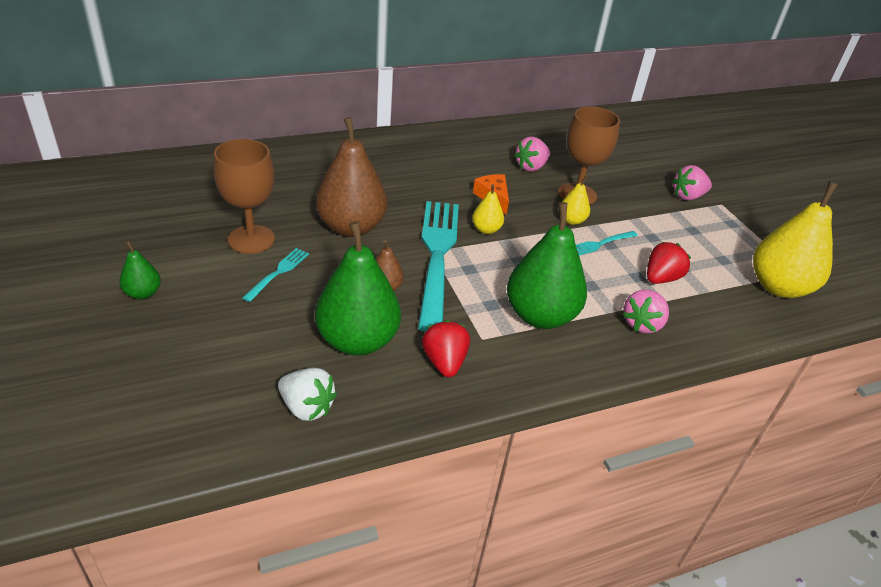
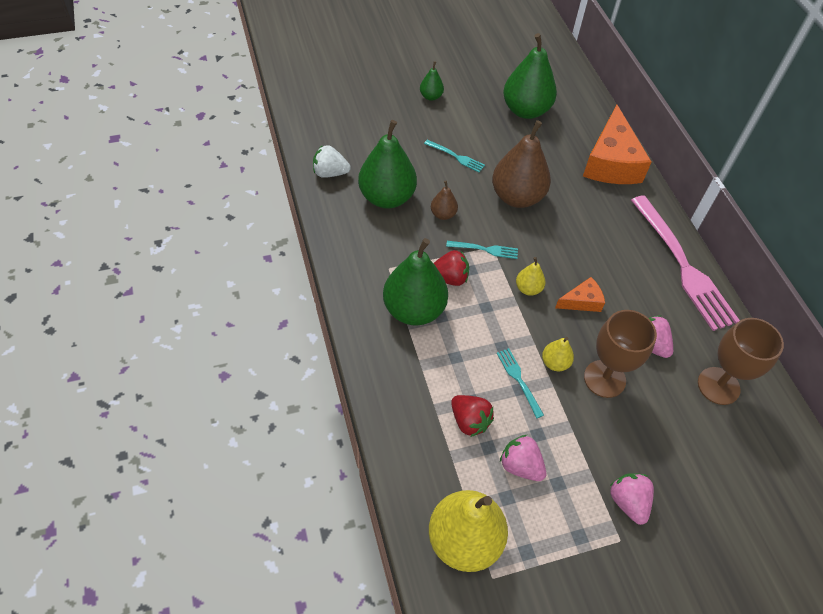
camera: 95 degrees right, 15 degrees up
(194, 209) = (525, 110): none -> green pear
(251, 239) = (493, 141): brown goblet -> brown goblet (718, 386)
(295, 159) = (611, 162): none -> orange cheese
(307, 407) = (330, 173): white strawberry -> white strawberry turned 60 degrees clockwise
(435, 138) = (683, 265): none -> pink fork
(437, 256) = (485, 249): turquoise fork -> turquoise fork, size x0.43
(444, 362) = (365, 243): red strawberry -> red strawberry (449, 278)
(642, 324) = (405, 385): pink strawberry -> pink strawberry (520, 466)

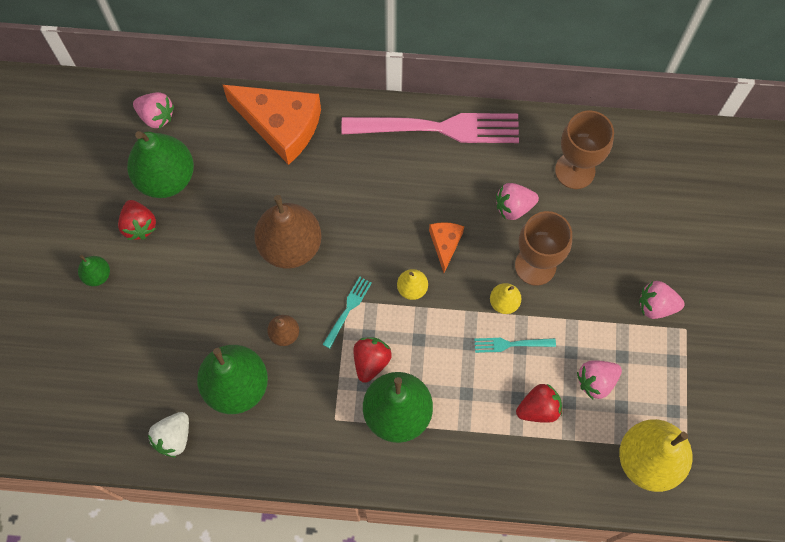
camera: 65 degrees left, 15 degrees up
(456, 156) = (206, 286): turquoise fork -> none
(480, 107) = (139, 225): none -> red strawberry
(569, 91) = (156, 116): none -> pink strawberry

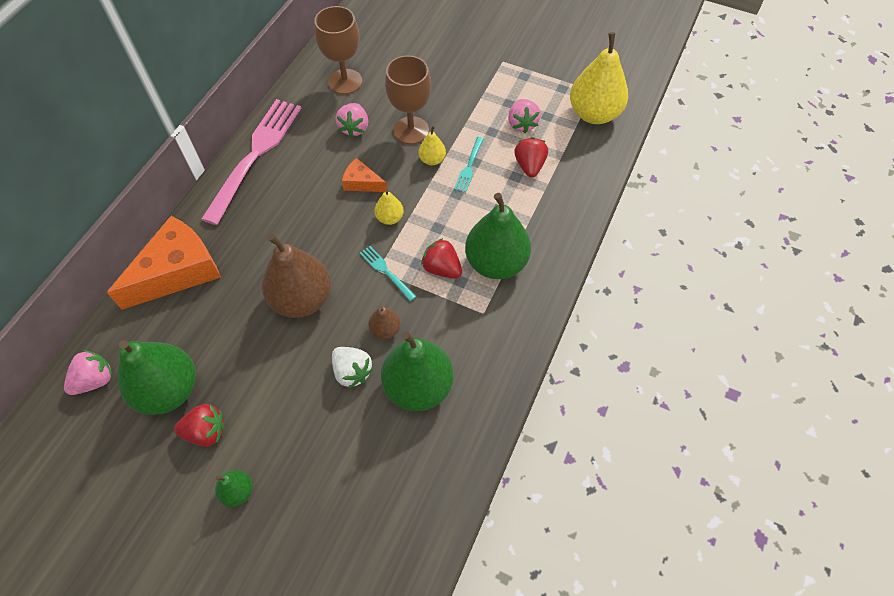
camera: 70 degrees left, 10 degrees down
(173, 437) = (447, 461): white strawberry -> white strawberry (352, 372)
(656, 305) = (477, 71): pink strawberry -> none

